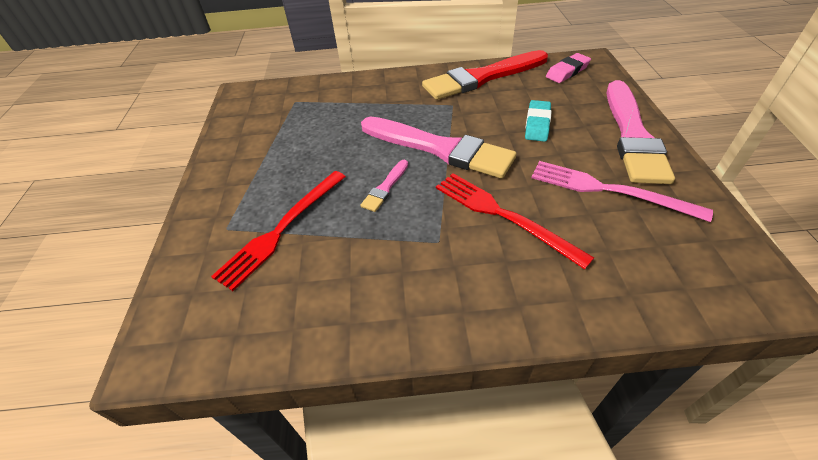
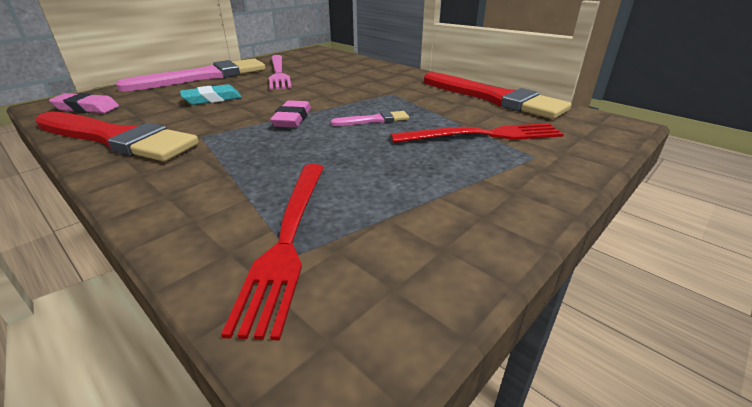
camera: 135 degrees left, 15 degrees down
(326, 319) = (494, 98): none -> red brush
(439, 148) = (292, 119): pink brush -> pink eraser
(503, 215) = (341, 86): red fork -> red fork (288, 239)

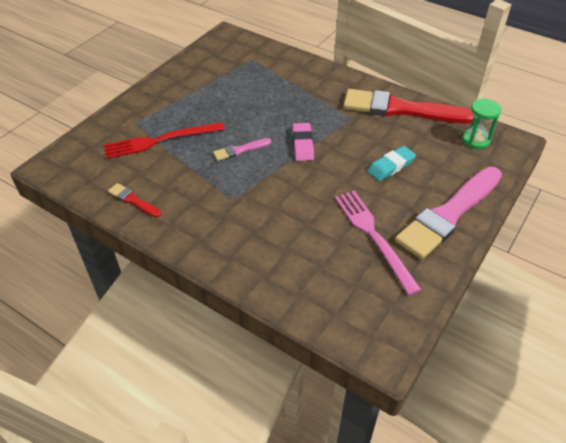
camera: 170 degrees right, 15 degrees up
(86, 108) = (476, 140): pink eraser -> green hourglass
(288, 239) = (257, 64): red fork -> none
(494, 98) = (133, 200): red brush -> red brush, size x0.43

